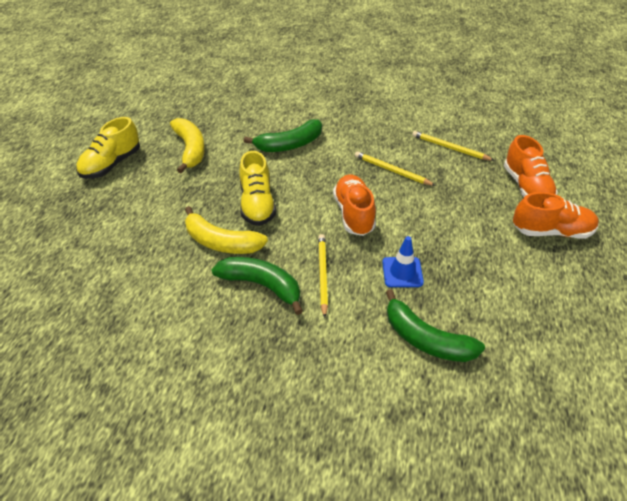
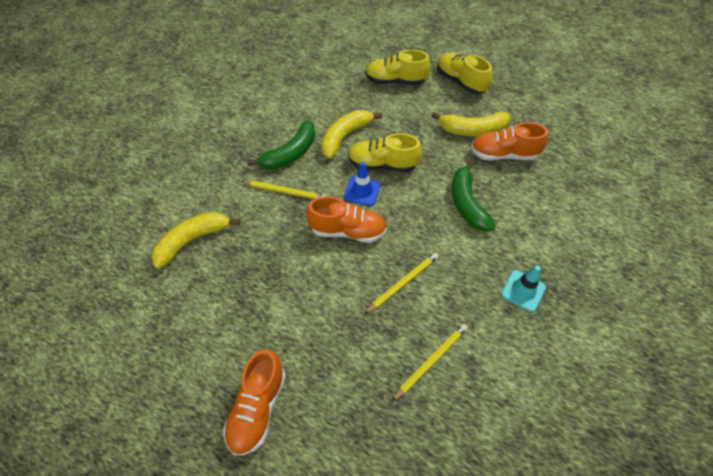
camera: 105 degrees right, 10 degrees up
(112, 216) = (395, 81): none -> yellow shoe
(365, 111) = (523, 291): none -> turquoise traffic cone
(402, 272) = (264, 247): blue traffic cone -> blue traffic cone (362, 191)
(426, 339) = (192, 240): green banana -> yellow banana
(526, 187) = (336, 420): orange shoe -> orange shoe (503, 154)

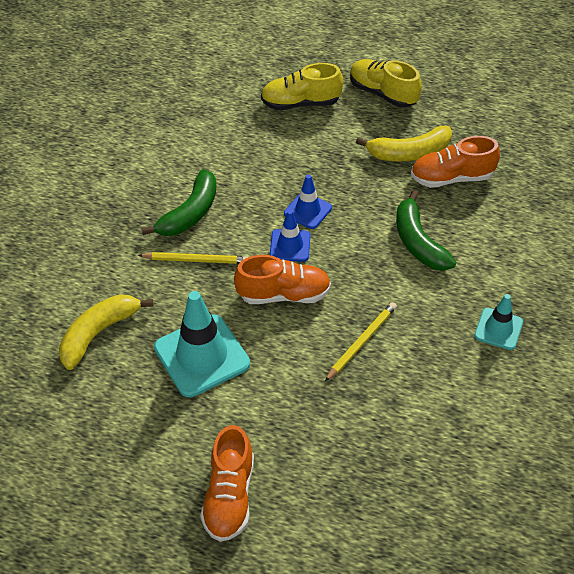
camera: 10 degrees left, 5 degrees down
(268, 273) = (202, 356): none -> turquoise traffic cone
(345, 137) = (253, 183): yellow banana -> none
(382, 165) = (308, 210): yellow shoe -> blue traffic cone
(431, 361) = (410, 418): yellow pencil -> none

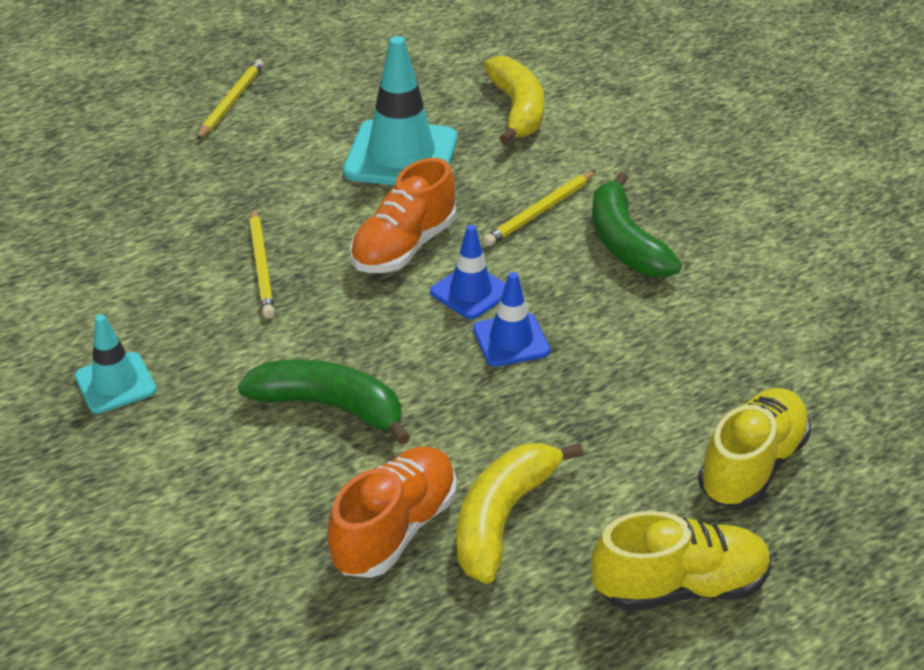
camera: 130 degrees right, 10 degrees down
(229, 496) = (231, 102): orange shoe -> yellow pencil

